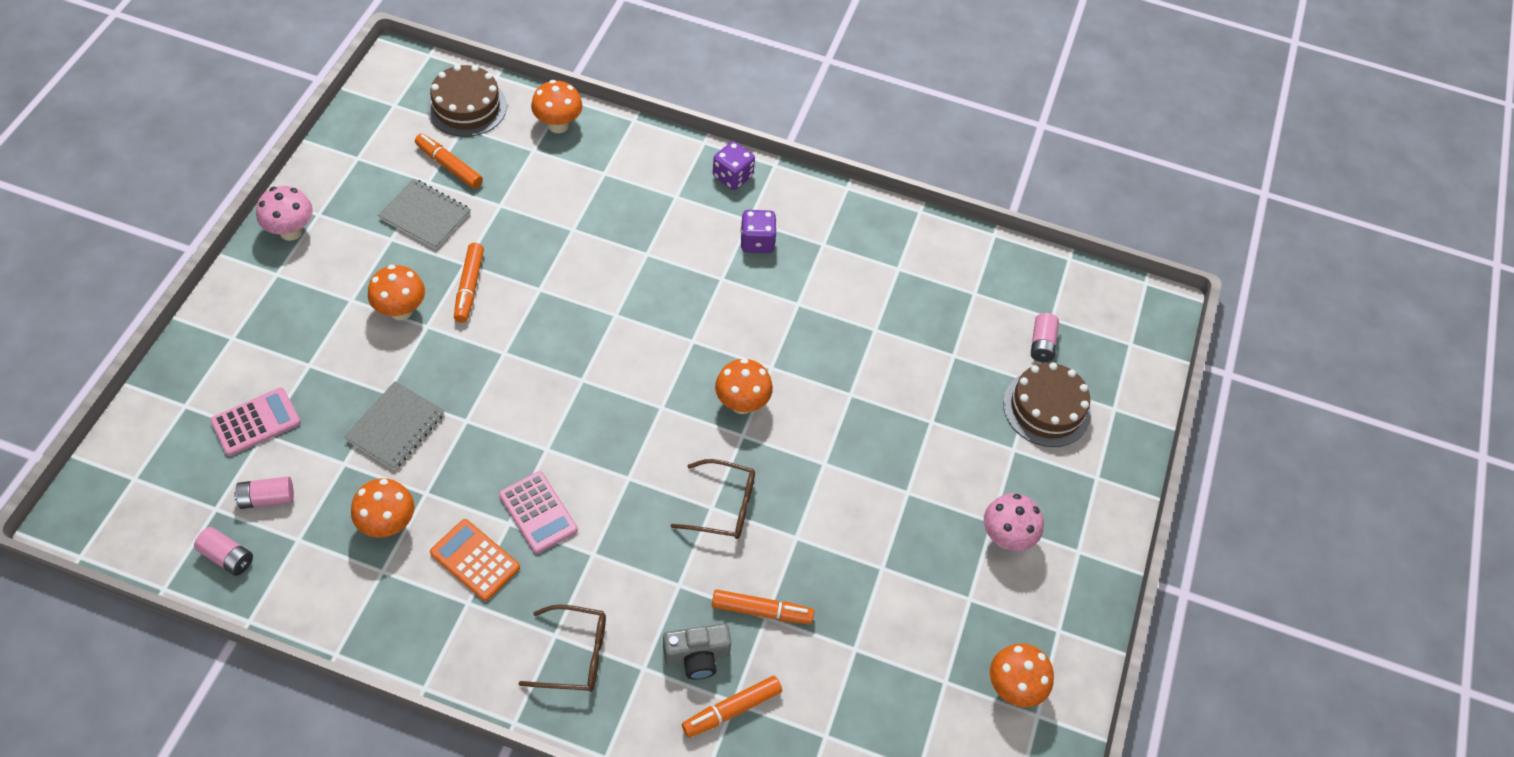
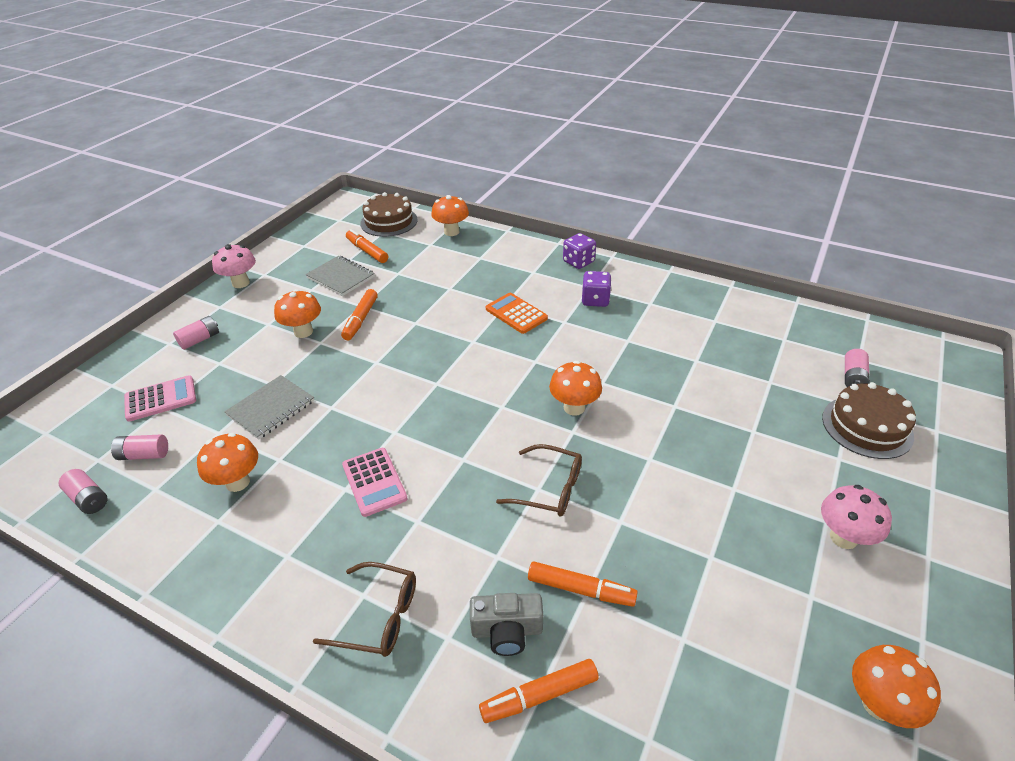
camera: 15 degrees right, 15 degrees down
(270, 330) = (200, 339): none -> pink battery
(475, 560) = (305, 518): orange calculator -> orange calculator (516, 314)

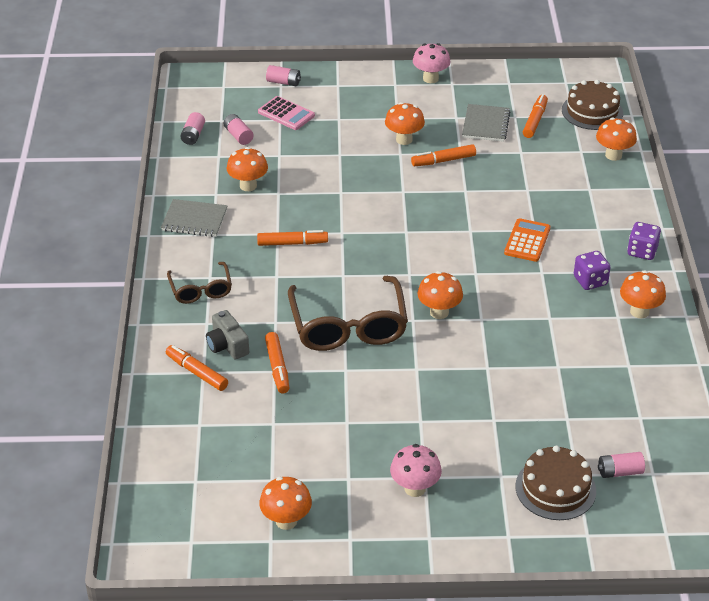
camera: 60 degrees right, 0 degrees up
(200, 339) = (353, 96): pink battery -> pink battery (283, 82)
(271, 408) = (317, 166): grey notebook -> grey notebook (194, 220)
(374, 482) = (292, 243): pink calculator -> orange marker
(550, 488) = (348, 326): brown glasses -> brown glasses, size x1.82
(651, 290) = (639, 311): none -> orange mushroom

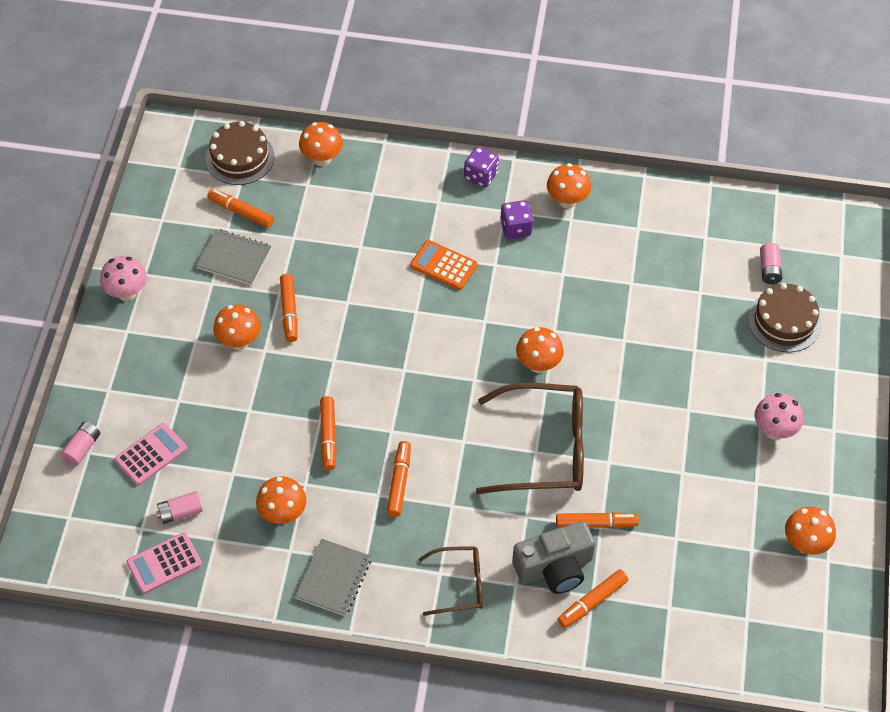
camera: 80 degrees left, 15 degrees up
(193, 135) = (164, 563): pink battery -> pink calculator
(227, 345) = (554, 567): grey camera -> grey camera, size x1.50
(326, 199) = (328, 436): none -> orange marker

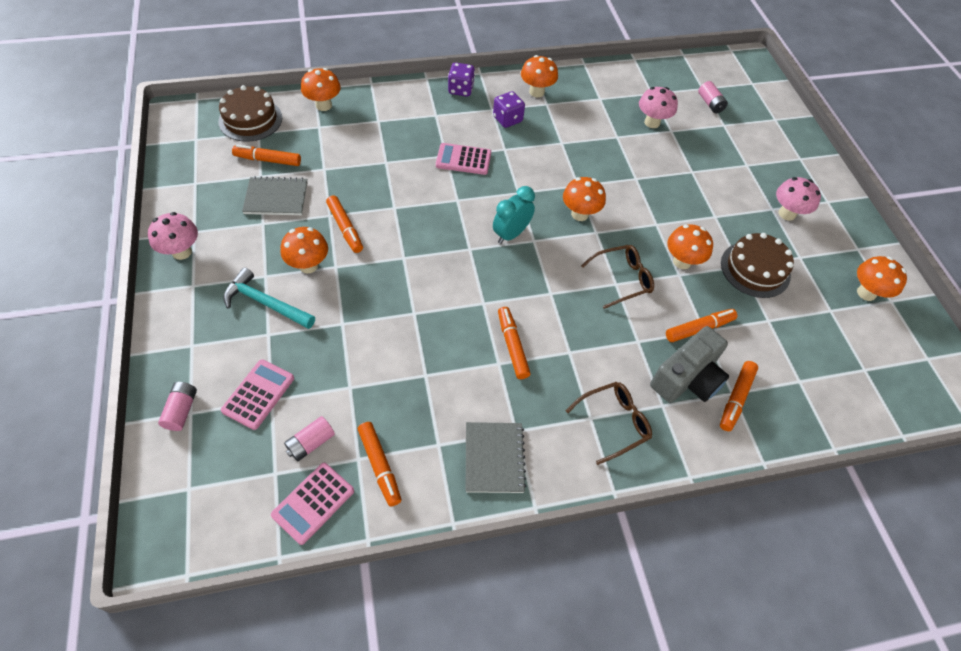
camera: 25 degrees left, 0 degrees up
(186, 369) = (265, 303): none -> turquoise hammer
(283, 514) = (416, 410): orange mushroom -> orange mushroom (682, 261)
(328, 436) = (428, 325): orange marker -> orange marker (380, 466)
(443, 265) = (463, 159): orange calculator -> pink calculator
(454, 366) = (511, 234): none -> turquoise clock
(545, 449) = (622, 279): brown glasses -> brown glasses, size x0.55
(682, 276) = (652, 122): none -> pink mushroom
(784, 321) = (743, 135): brown cake -> brown cake (755, 269)

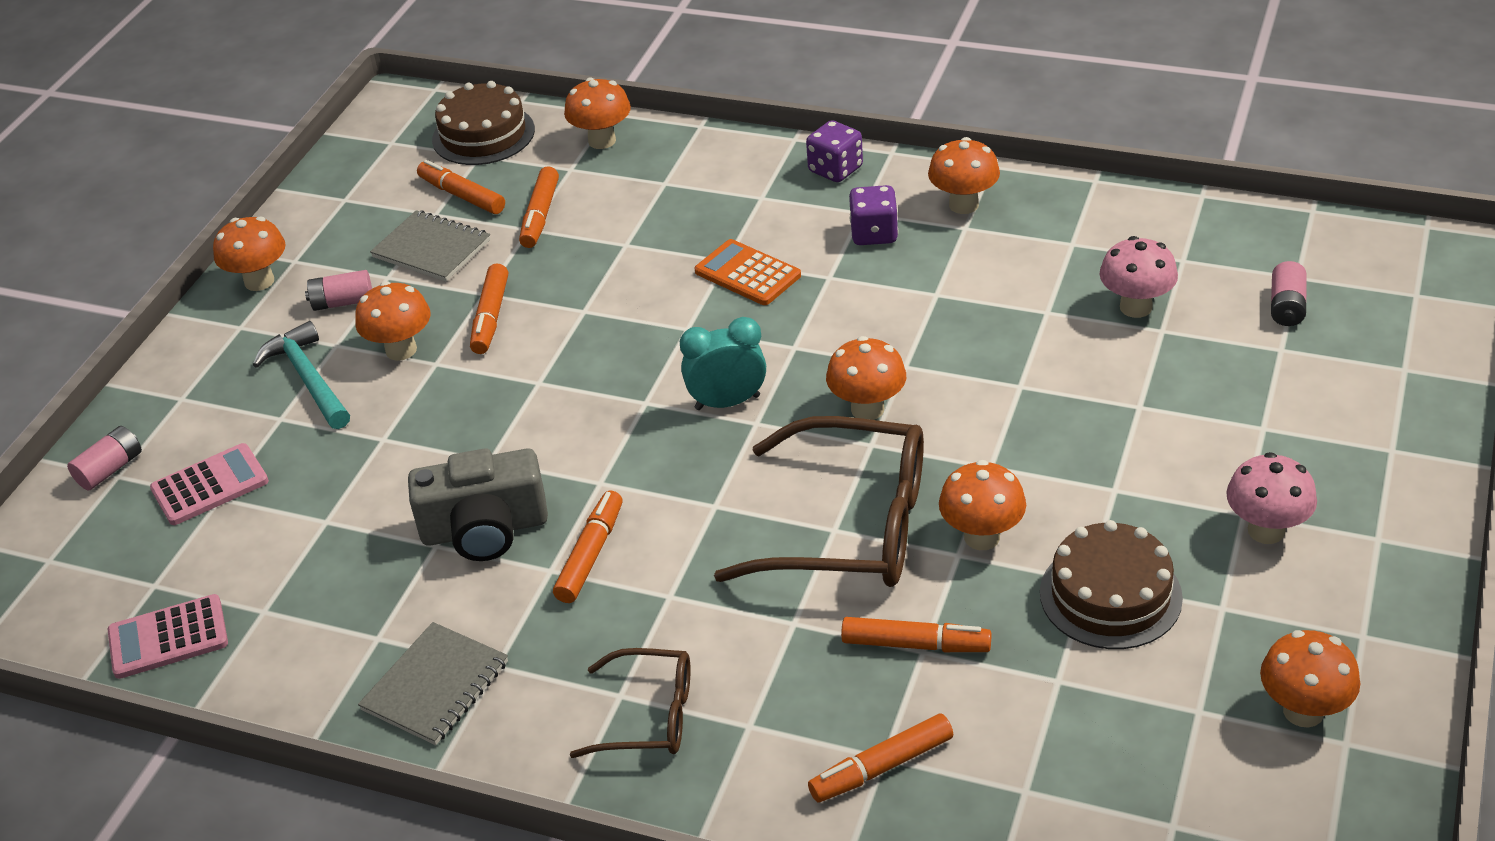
camera: 40 degrees right, 15 degrees down
(182, 252) = (259, 281): pink mushroom -> orange mushroom
(311, 443) = (223, 568): pink battery -> pink battery (342, 302)
(380, 466) = (282, 630): orange marker -> orange marker (540, 215)
(463, 159) = (747, 274): pink calculator -> orange calculator
(622, 279) = (851, 527): brown glasses -> brown glasses, size x1.82
(687, 378) = (825, 705): grey camera -> grey camera (485, 529)

